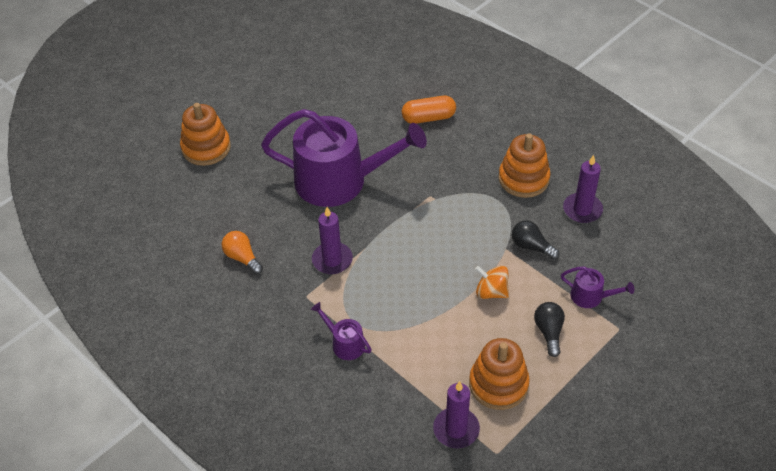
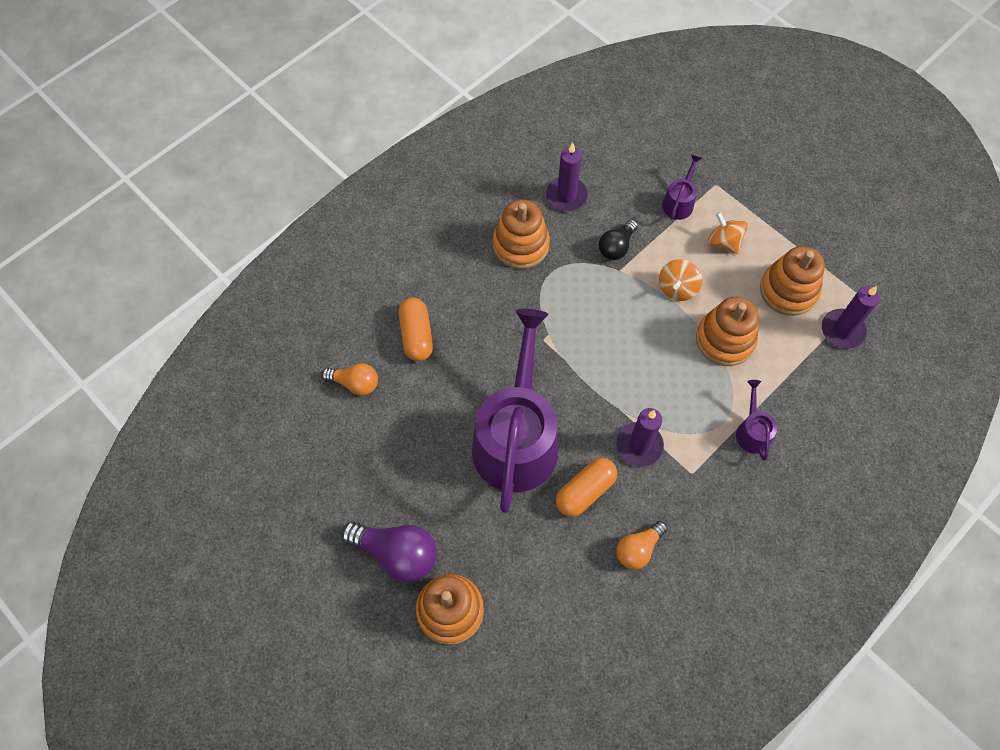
camera: 90 degrees left, 15 degrees up
(250, 118) = (397, 553): none -> purple light bulb
(293, 224) = (585, 491): none -> orange capsule
(345, 343) = (752, 431): purple watering can -> purple watering can turned 135 degrees clockwise
(385, 87) = (355, 383): none -> orange light bulb
(438, 327) = (725, 340): none -> orange stacking toy
(549, 332) = (724, 242): black light bulb -> orange spinning top

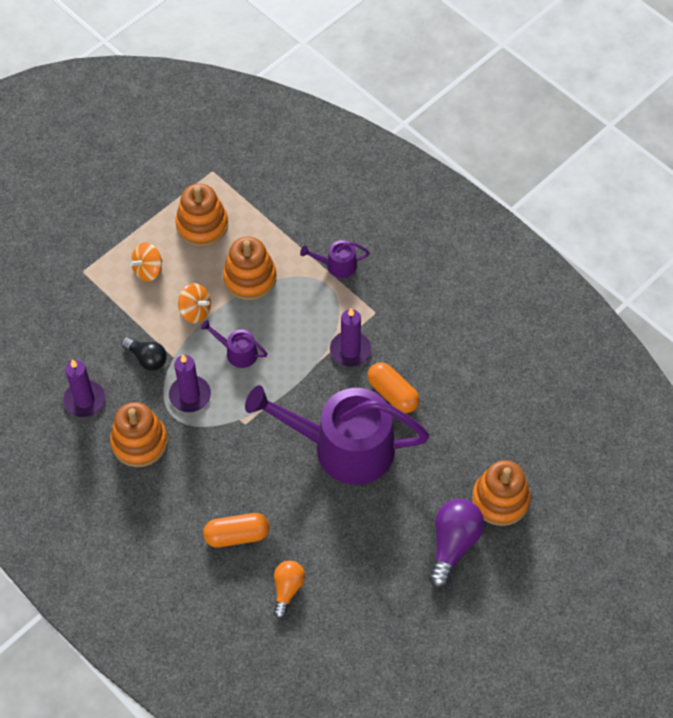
camera: 90 degrees left, 5 degrees down
(638, 549) = (442, 356): orange light bulb -> none
(679, 202) = (101, 303): purple watering can -> purple watering can (238, 352)
(842, 330) = (243, 190): purple candle -> purple candle (190, 395)

